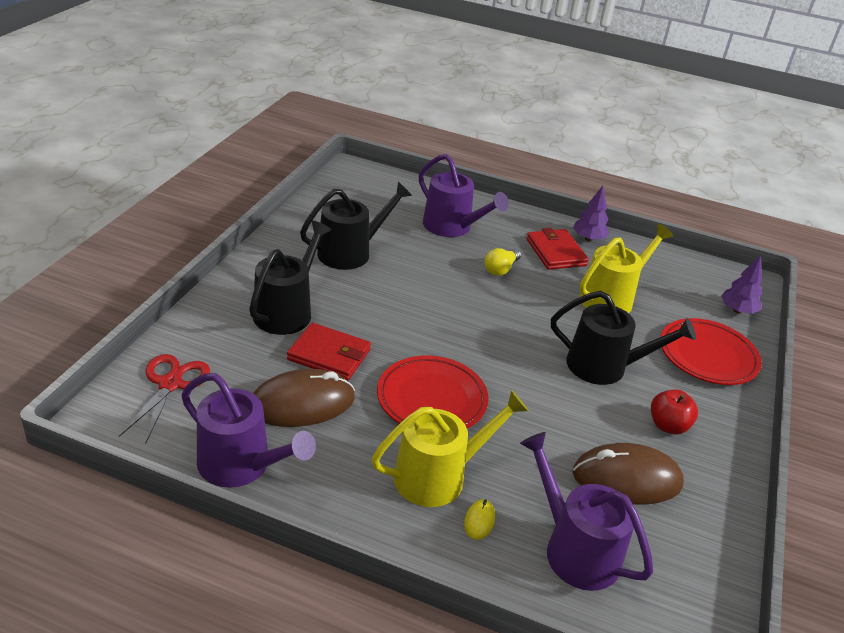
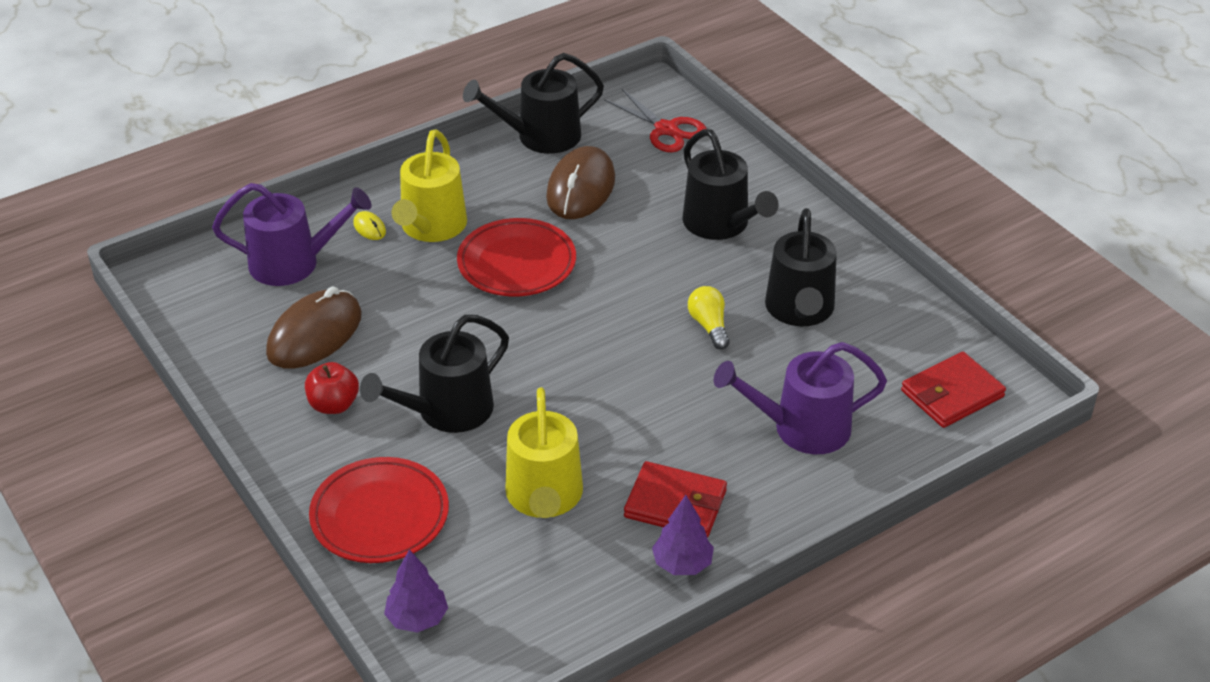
camera: 130 degrees right, 5 degrees up
(241, 465) = (540, 137): purple watering can -> black watering can
(329, 355) = (631, 226): red wallet -> red wallet (952, 394)
(500, 269) = (677, 425): yellow light bulb -> yellow light bulb (709, 326)

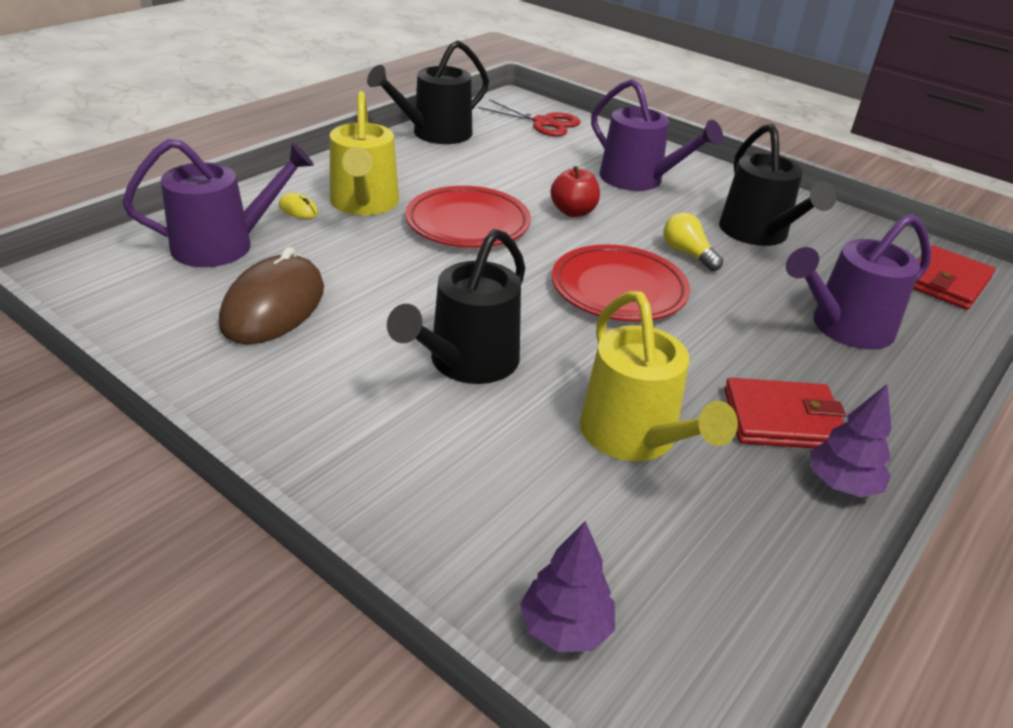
camera: 20 degrees left, 5 degrees down
(334, 405) = (326, 374): red apple -> red apple (573, 212)
(380, 516) = (443, 494): red plate -> red plate (618, 290)
(581, 188) = (494, 165): brown mouse -> none
(720, 224) = (638, 180): black watering can -> purple watering can

